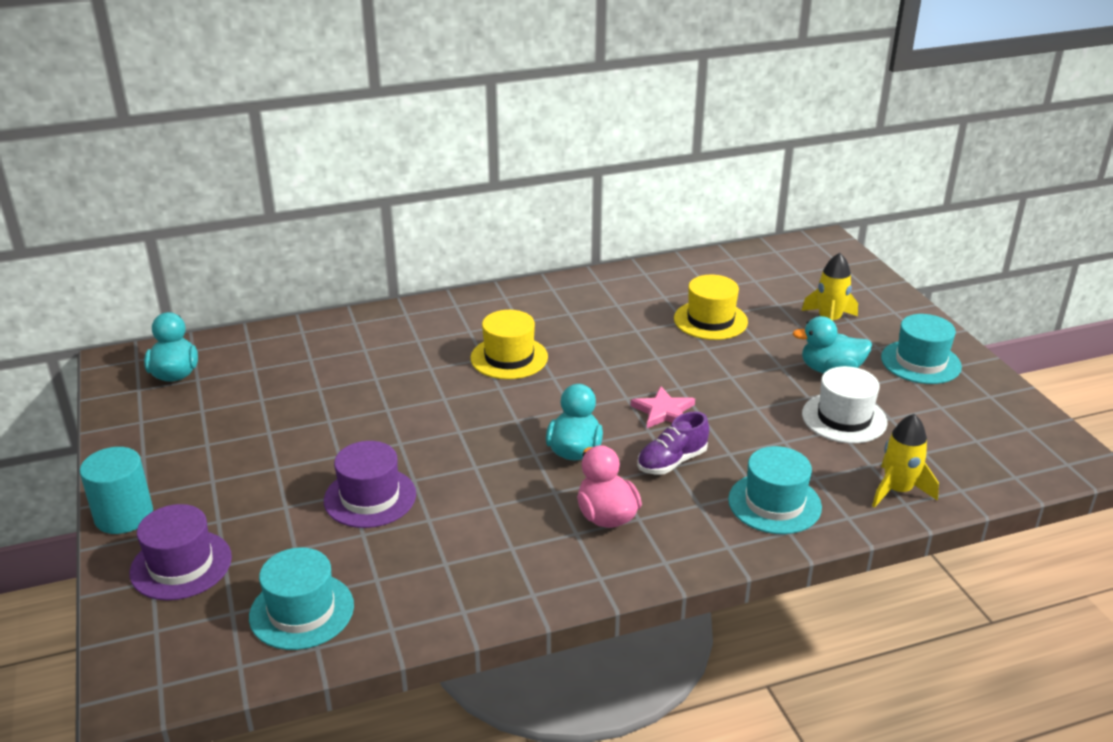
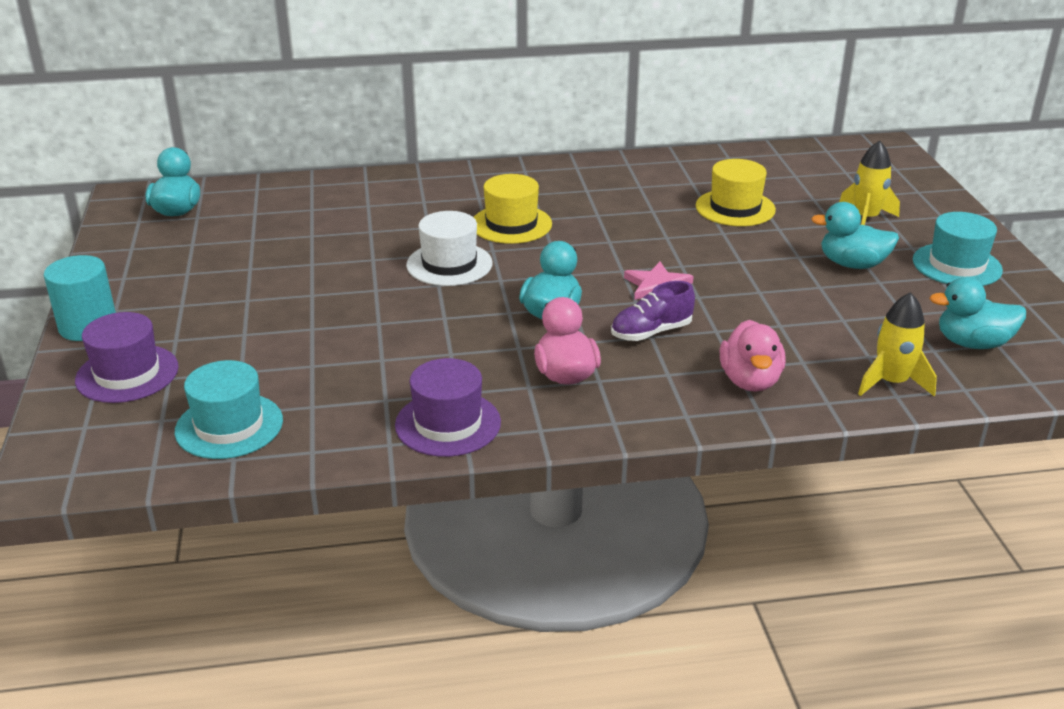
camera: 10 degrees right, 0 degrees up
(370, 497) = (330, 334): purple hat -> purple hat (448, 424)
(774, 503) = (750, 381): turquoise hat -> pink duck
(844, 418) = (853, 310): white hat -> white hat (449, 264)
(955, 442) = (972, 343): none -> turquoise duck

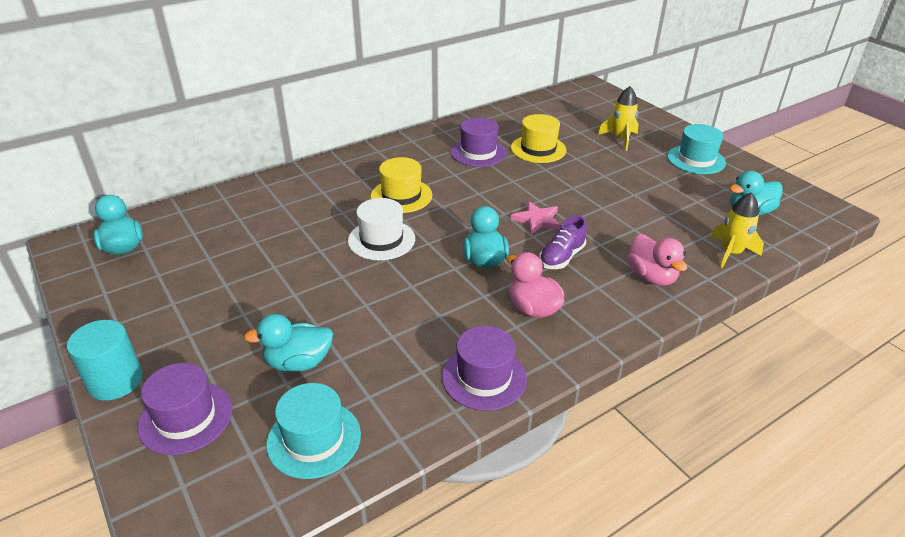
camera: 25 degrees left, 5 degrees up
(650, 196) = (478, 152): none -> purple hat
(852, 264) = (639, 173): turquoise duck -> turquoise duck (298, 362)

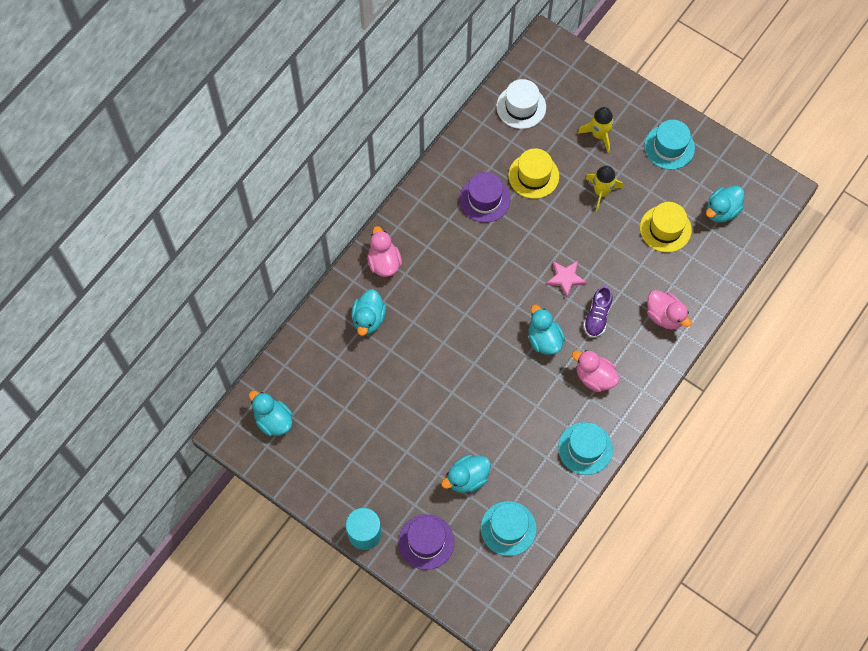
camera: 20 degrees left, 30 degrees up
(297, 200) = (368, 319): none -> turquoise duck
(346, 168) = (384, 262): none -> pink duck
(381, 240) = (459, 343): white hat -> white hat (521, 107)
(401, 196) = (448, 284): yellow hat -> yellow hat (665, 229)
(484, 377) = (585, 448): purple hat -> turquoise hat
(731, 253) = (714, 269): yellow rocket -> yellow rocket (601, 192)

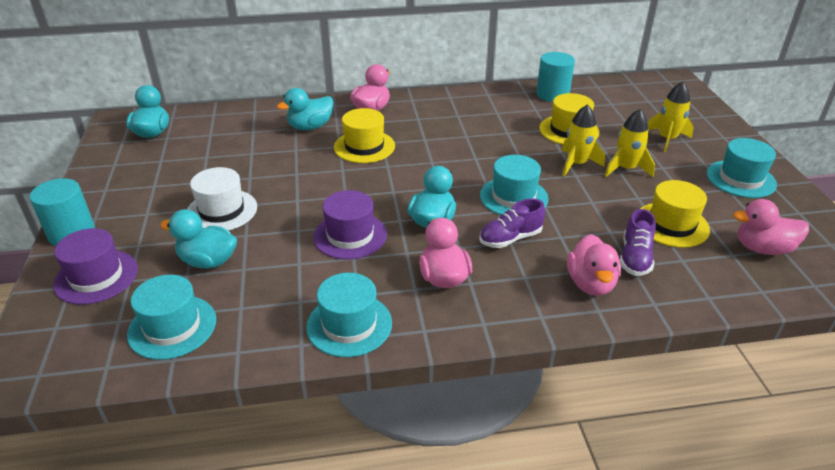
camera: 45 degrees right, 30 degrees down
(429, 308) = (364, 146): none -> yellow hat
(483, 136) = (552, 94): none -> turquoise cylinder
(484, 199) = (505, 121): purple hat -> purple hat (350, 235)
(521, 107) = (608, 96): white hat -> white hat (221, 211)
(565, 278) = (513, 197): pink star -> turquoise hat
(570, 212) = (576, 164): none -> yellow rocket
(669, 276) = (635, 258): none -> purple shoe
(721, 211) = (762, 248): turquoise duck -> pink duck

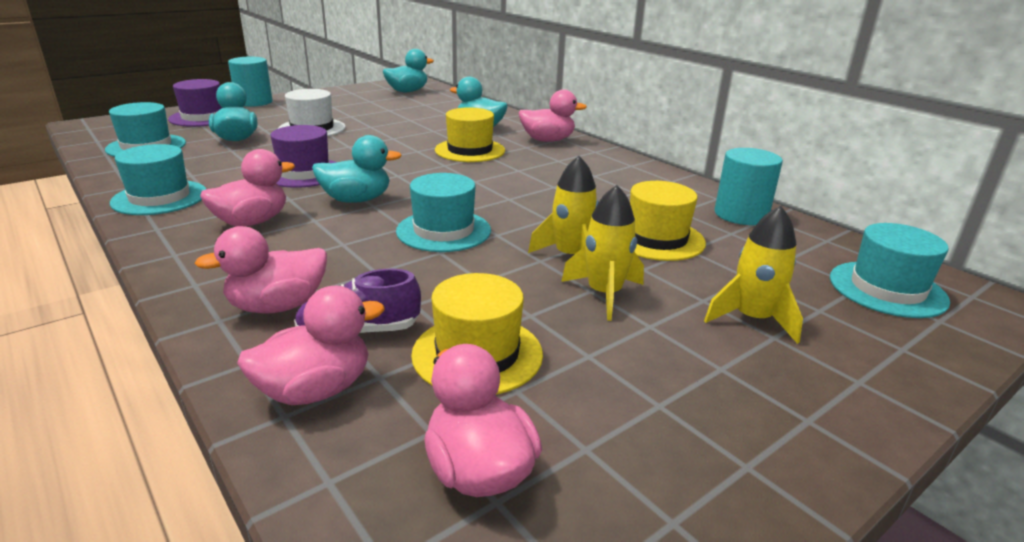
camera: 60 degrees right, 10 degrees down
(510, 238) = (350, 242): purple shoe -> none
(689, 283) = (315, 390): none -> pink duck
(740, 179) = (718, 418): turquoise hat -> turquoise hat (887, 289)

